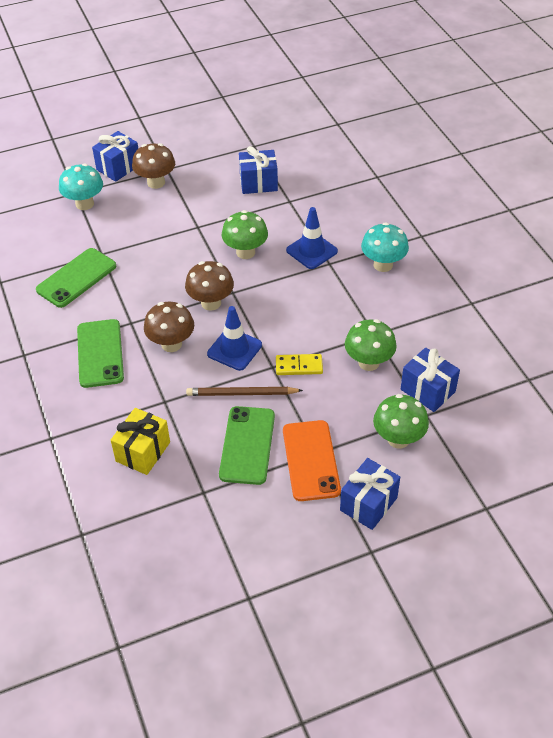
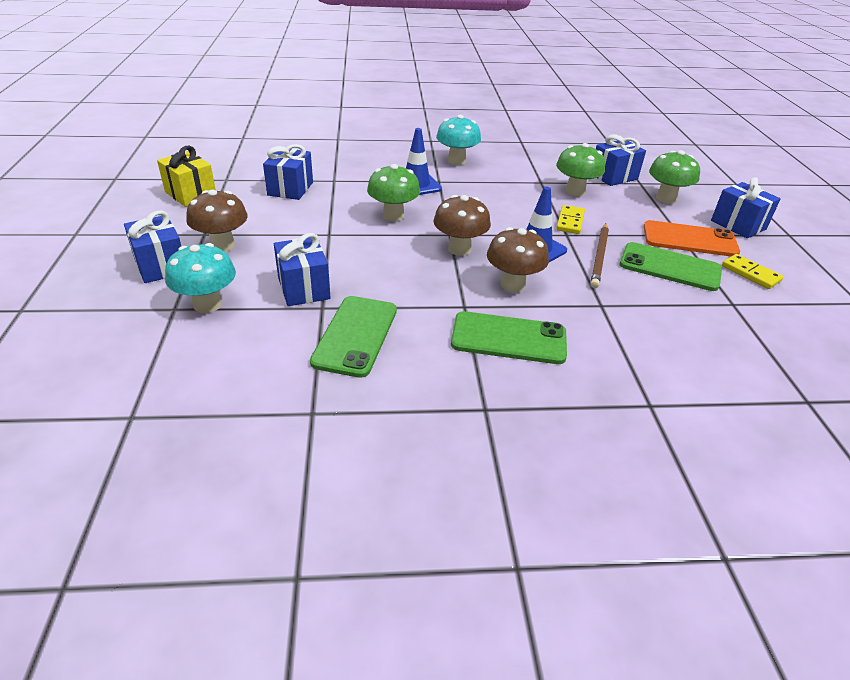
camera: 75 degrees left, 10 degrees down
(76, 278) = (355, 335): green phone -> green phone turned 45 degrees clockwise
(120, 238) = (304, 288): none -> blue gift
(143, 452) = (677, 333): yellow gift -> yellow gift (191, 194)
(264, 509) = (750, 273): none -> yellow domino

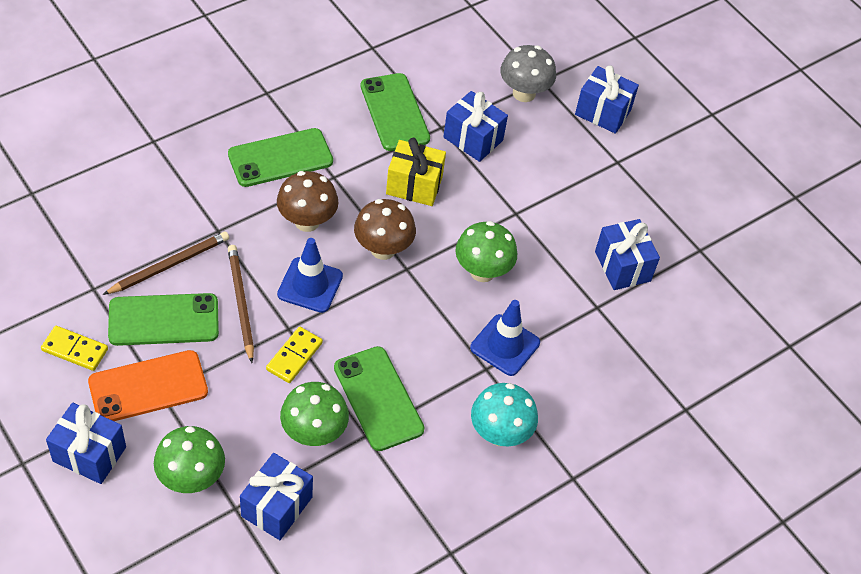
camera: 145 degrees right, 15 degrees up
(191, 194) = (699, 208): yellow gift -> yellow gift (414, 185)
(207, 304) = (524, 93): turquoise mushroom -> grey mushroom
(222, 245) = (586, 155): brown mushroom -> none
(522, 191) = (378, 398): none -> green phone
(570, 221) = (294, 356): yellow domino -> yellow domino turned 45 degrees clockwise
(656, 297) = (169, 265): none -> brown pencil

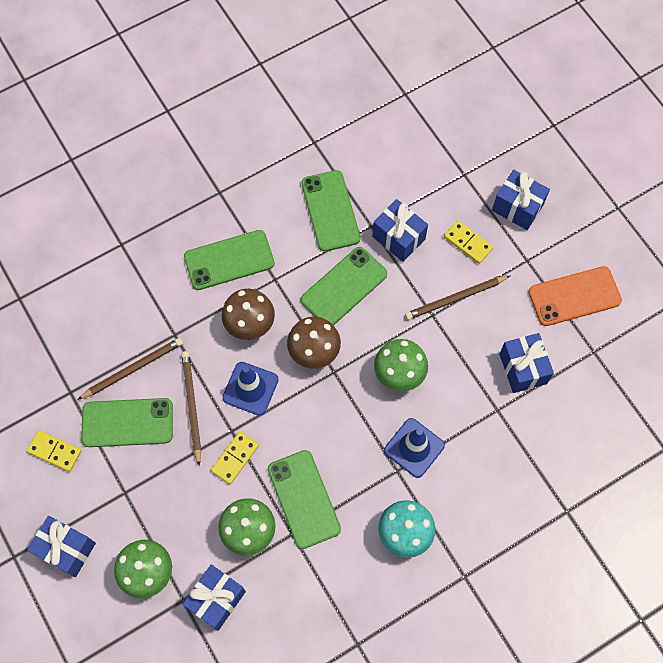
camera: 10 degrees right, 15 degrees up
(148, 387) = (114, 486): orange phone -> orange phone (574, 296)
(414, 185) = (344, 287): yellow gift -> green phone
(524, 93) = (447, 188): grey mushroom -> none
(541, 198) = (455, 298): none -> brown pencil
(550, 145) = (467, 243): none -> yellow domino

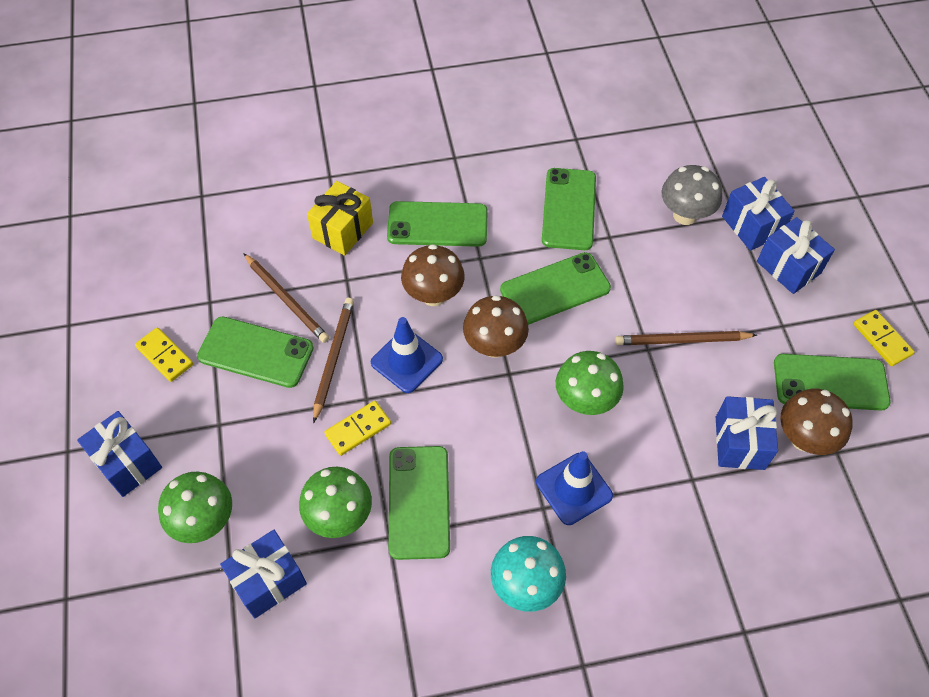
camera: 20 degrees right, 10 degrees down
(133, 369) = (287, 300): brown pencil -> brown pencil turned 60 degrees clockwise
(153, 291) = (343, 230): none -> yellow gift
(398, 238) = (636, 258): blue gift -> blue gift (752, 226)
(424, 186) = (685, 215): none -> grey mushroom
(467, 243) = (716, 287): yellow domino -> yellow domino (881, 339)
(567, 349) = (804, 438): none -> brown mushroom
(574, 296) = (830, 382): orange phone -> green phone

